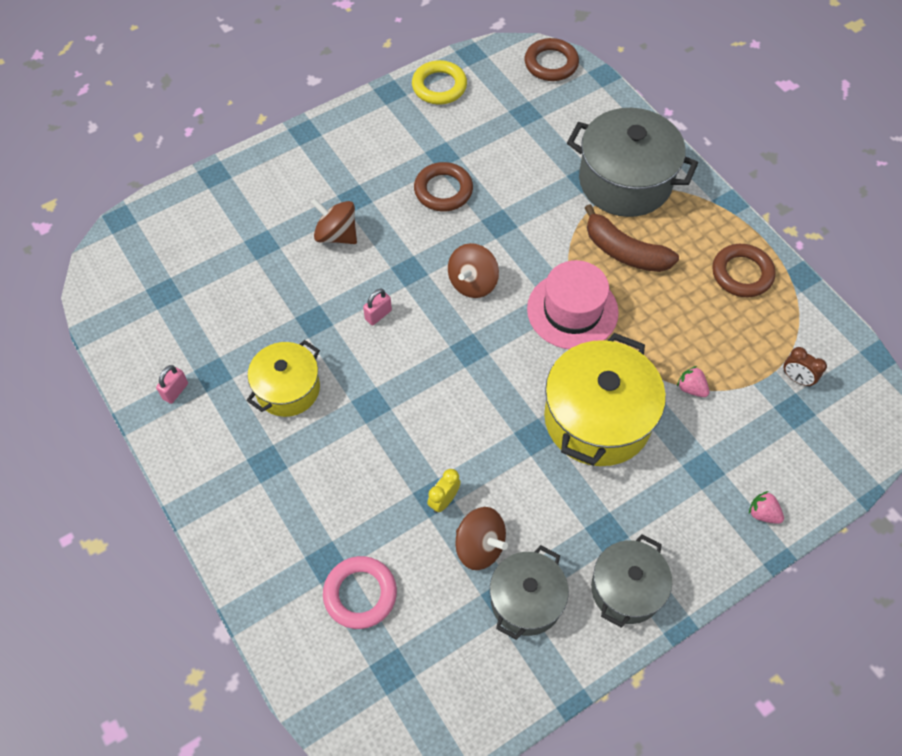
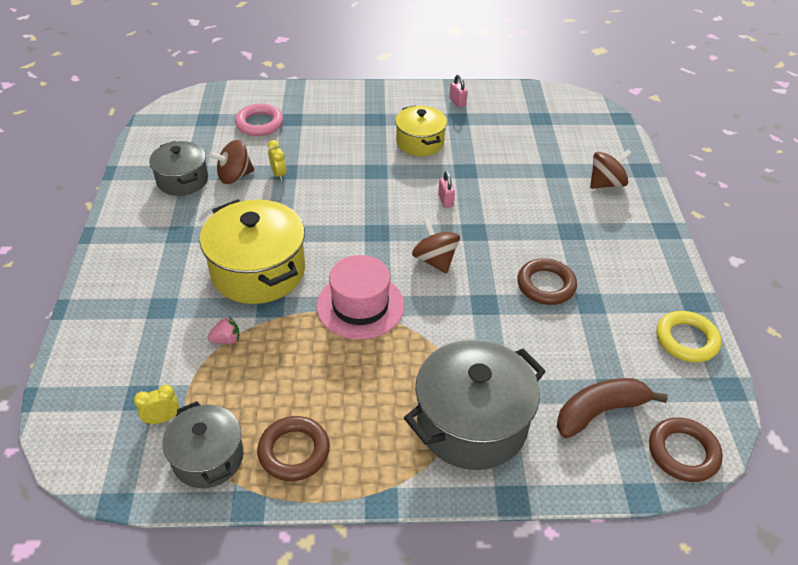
camera: 120 degrees right, 15 degrees down
(336, 235) = (538, 208): brown spinning top -> brown spinning top (606, 183)
(624, 251) = (390, 373): brown banana -> brown banana (600, 411)
(626, 589) = (137, 224): grey pot -> grey pot (208, 458)
(763, 513) = (97, 320): pink strawberry -> none
(796, 378) = (162, 419): brown clock -> yellow clock

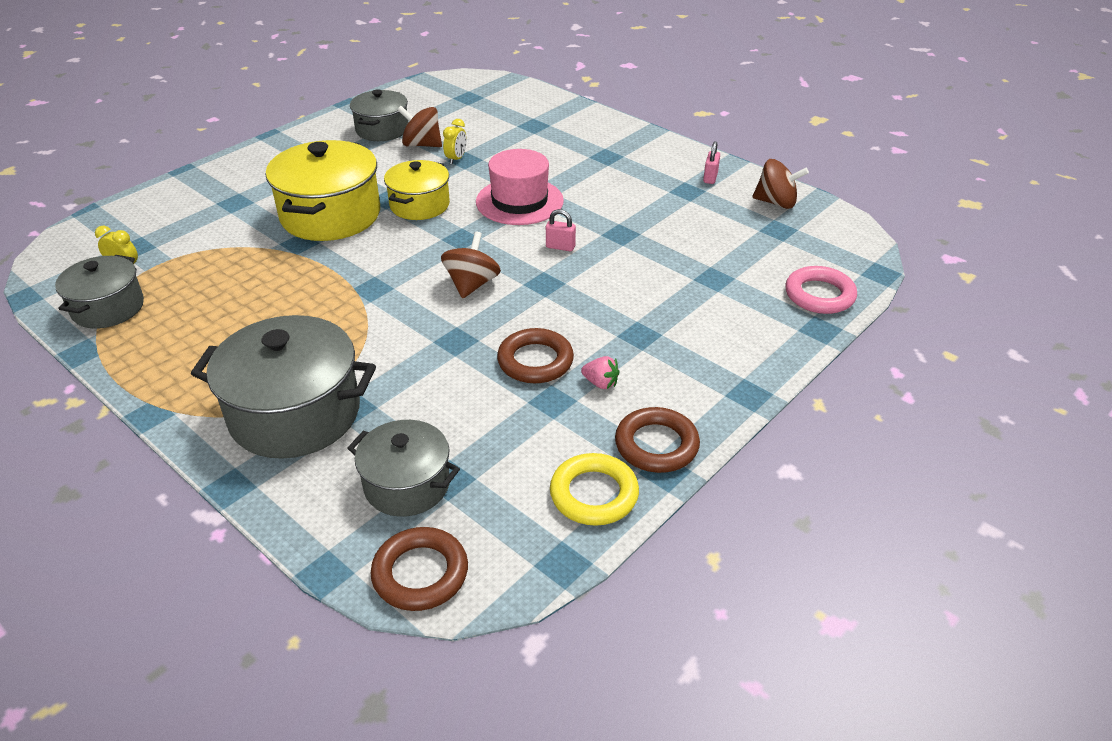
camera: 45 degrees right, 5 degrees down
(226, 340) = (237, 246): pink strawberry -> pink strawberry (600, 383)
(259, 123) = (502, 117): pink ring -> pink ring (819, 295)
(294, 451) = (157, 341): brown ring -> brown ring (656, 445)
(360, 305) = (359, 280): pink hat -> pink hat (519, 201)
(420, 142) = (616, 192): yellow pot -> yellow pot (419, 205)
(445, 201) = (560, 247): pink padlock -> pink padlock turned 75 degrees clockwise
(600, 411) = (407, 485): brown banana -> grey pot
(606, 183) = (752, 318): brown spinning top -> brown spinning top (776, 202)

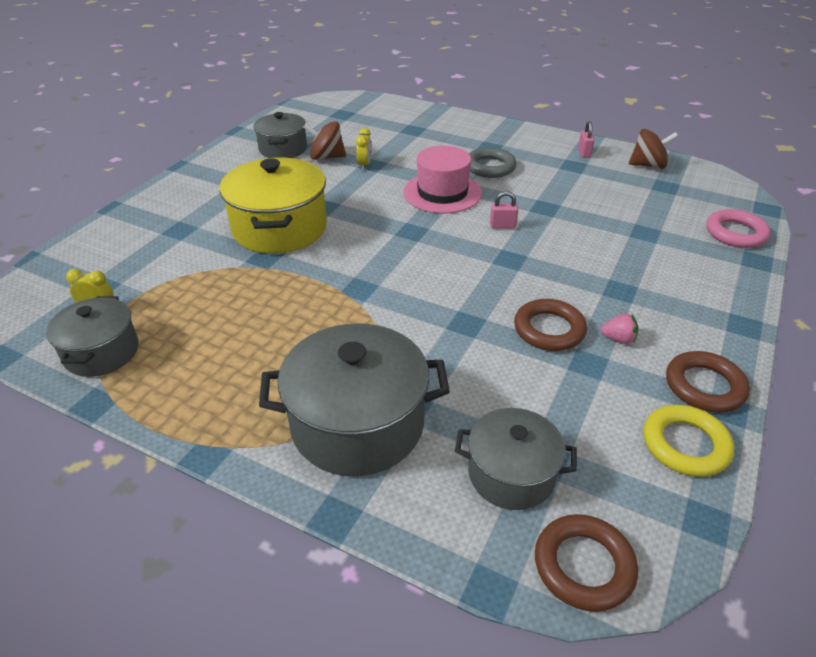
camera: 15 degrees left, 0 degrees up
(419, 205) = (356, 208): yellow pot -> none
(472, 284) = (448, 270): brown spinning top -> none
(591, 179) = (490, 167): none -> grey ring

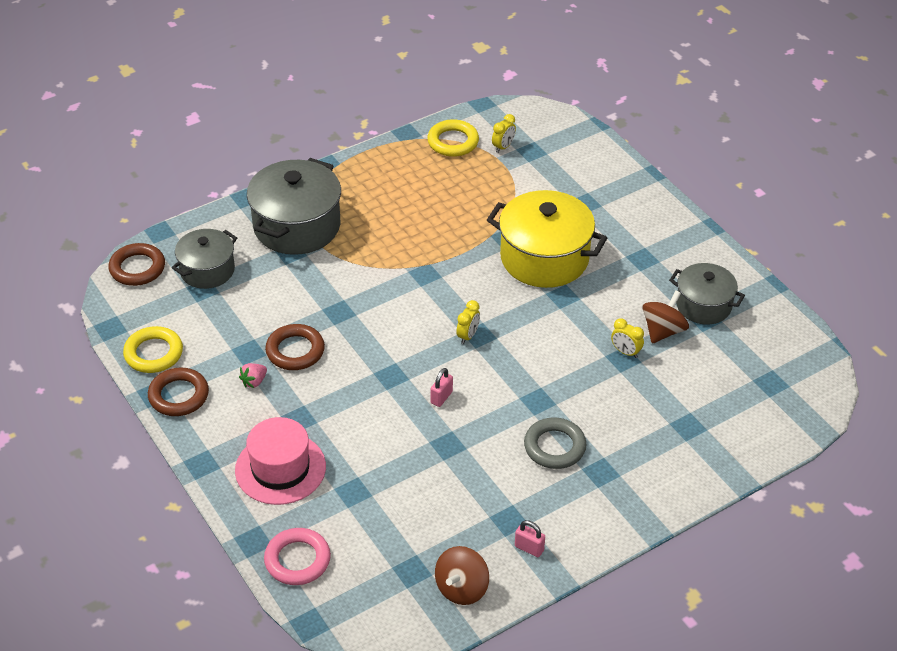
camera: 120 degrees right, 5 degrees up
(101, 352) = (453, 142): grey pot -> yellow ring
(419, 236) = (468, 336): none -> yellow clock
(442, 193) = (529, 384): pink hat -> pink hat (280, 468)

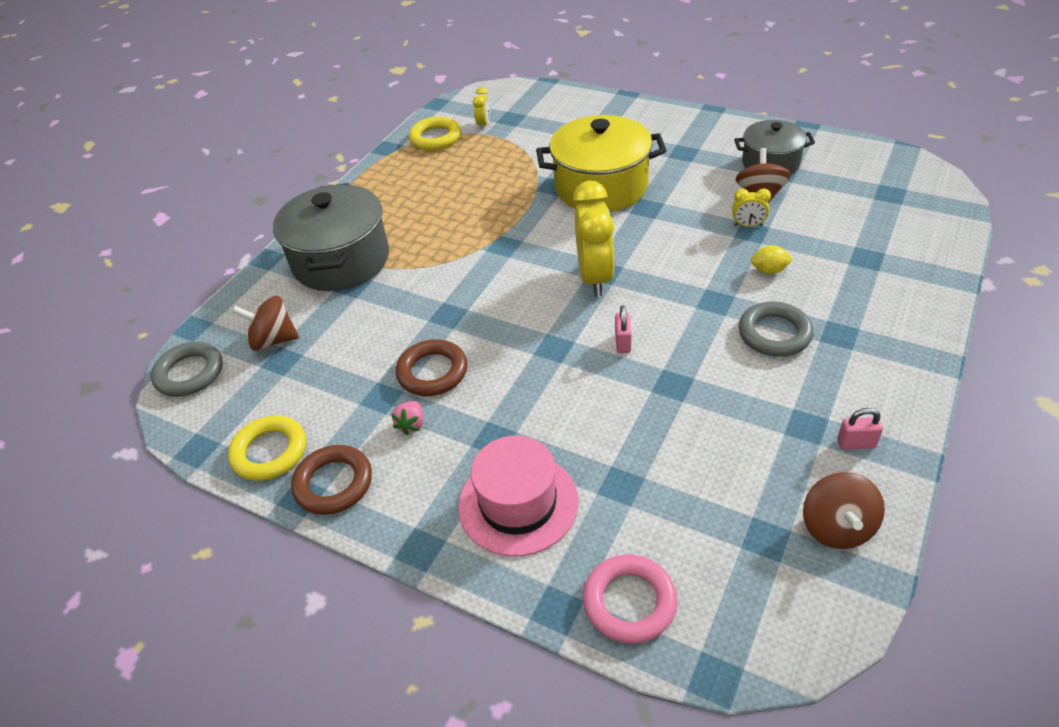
camera: 25 degrees left, 0 degrees up
(137, 268) = (189, 373): brown ring -> grey ring
(207, 270) = (273, 340): grey pot -> brown spinning top
(468, 336) = (595, 277): yellow clock -> yellow clock, size x2.15
(602, 397) = (769, 270): none -> yellow lemon

